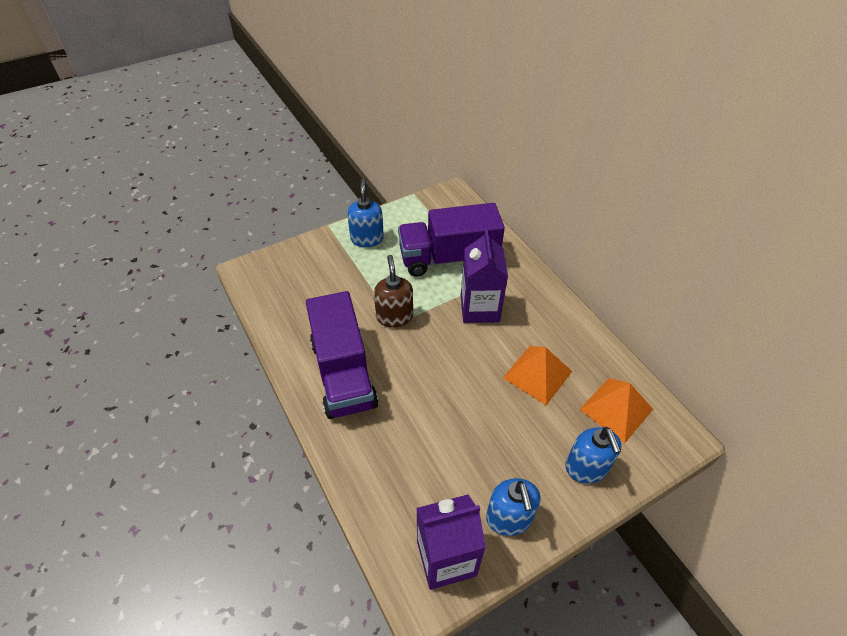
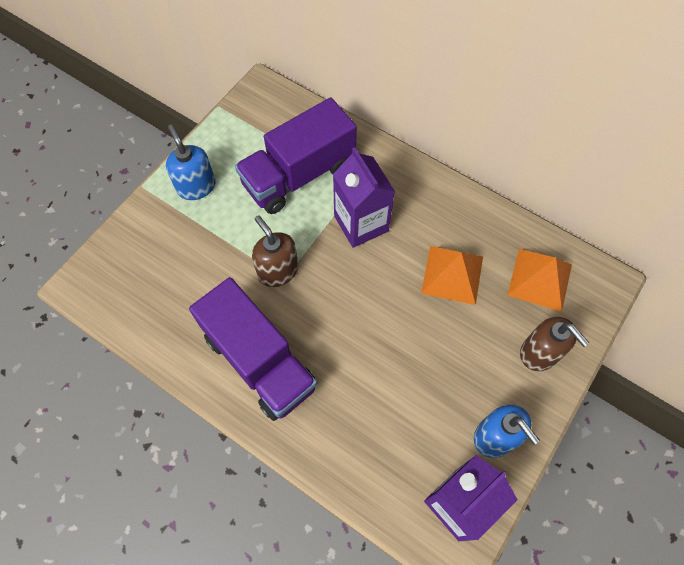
camera: 25 degrees left, 15 degrees up
(586, 468) = (539, 353): blue soap dispenser -> brown soap dispenser

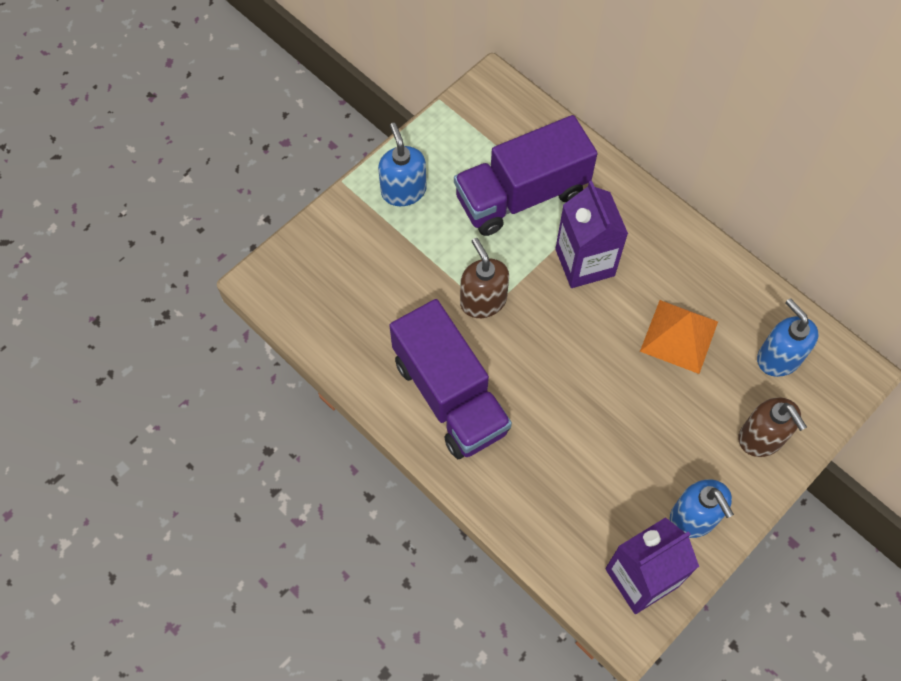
camera: 10 degrees right, 0 degrees up
(540, 279) = (778, 358): orange pyramid -> blue soap dispenser

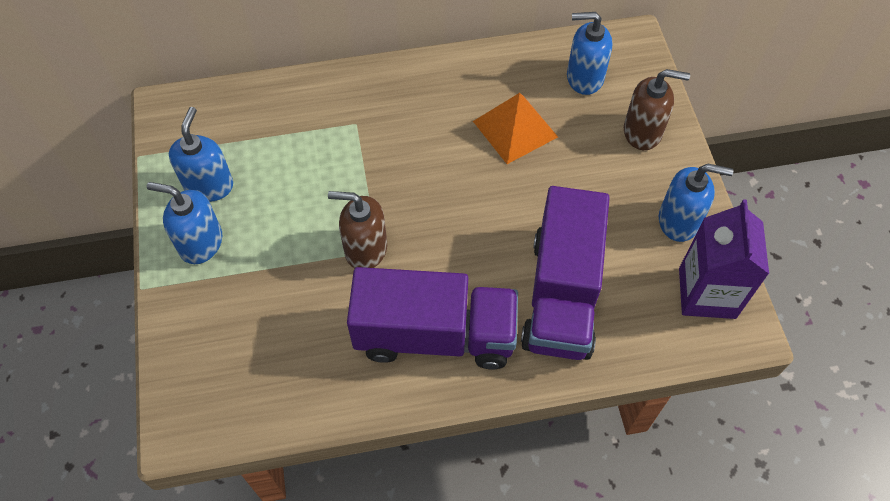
camera: 55 degrees left, 5 degrees down
(452, 161) = (209, 185): none -> blue soap dispenser
(521, 195) = (291, 155): purple truck -> purple truck (561, 294)
(584, 262) = (395, 150): purple carton -> none

